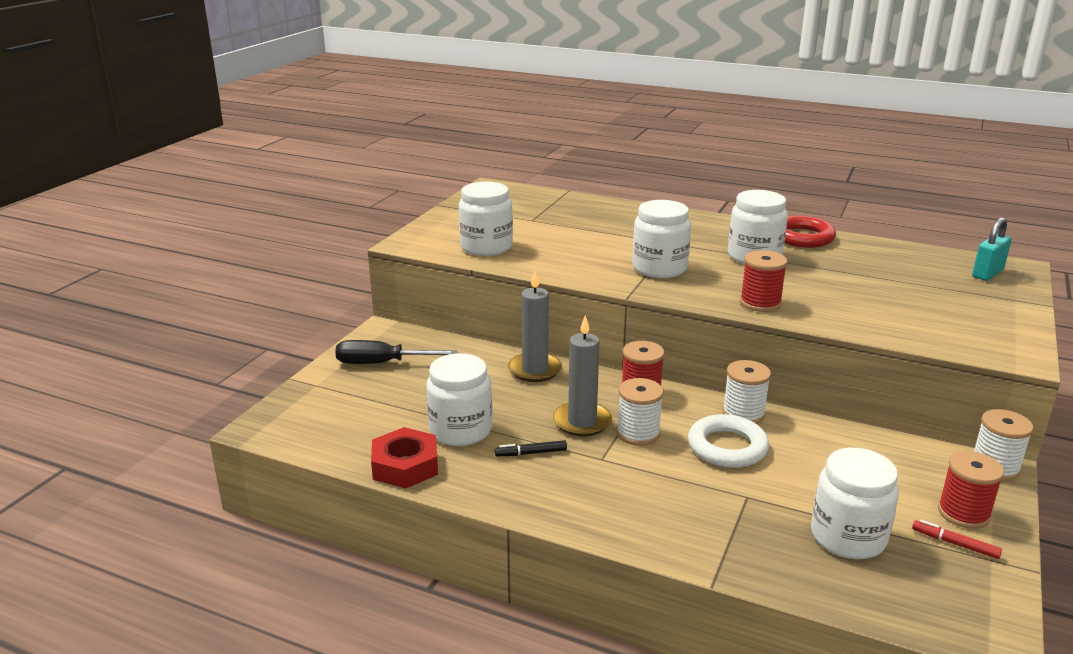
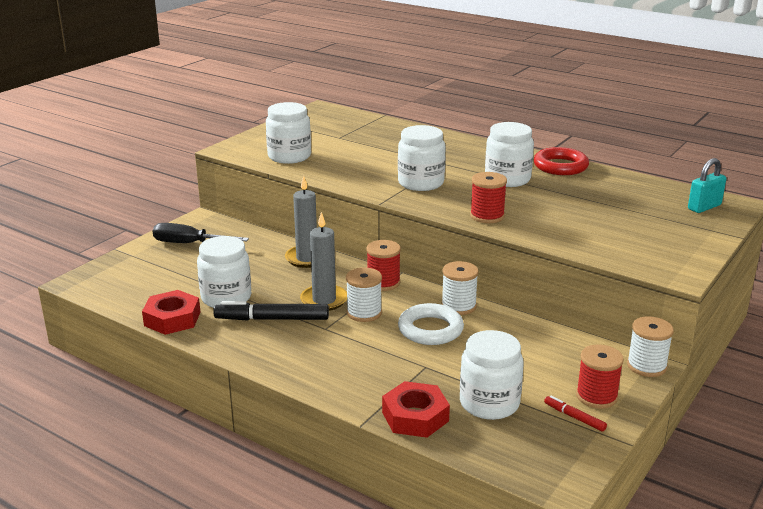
camera: 10 degrees right, 0 degrees up
(531, 453) = (272, 319): black marker -> black marker, size x1.97
(771, 566) = (415, 416): none -> red nut

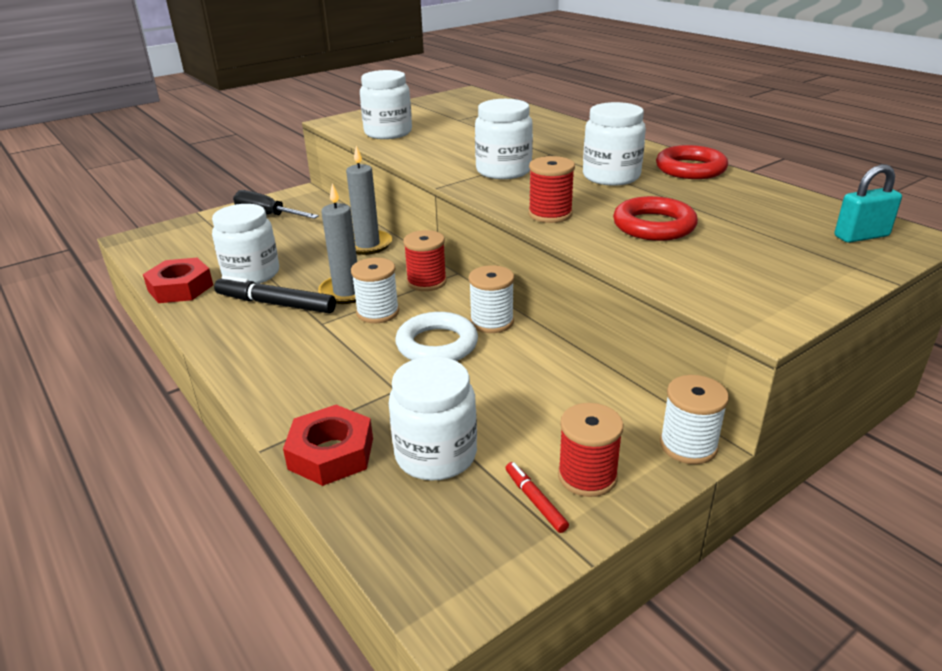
camera: 20 degrees right, 5 degrees up
(567, 216) = (654, 226): none -> red ring

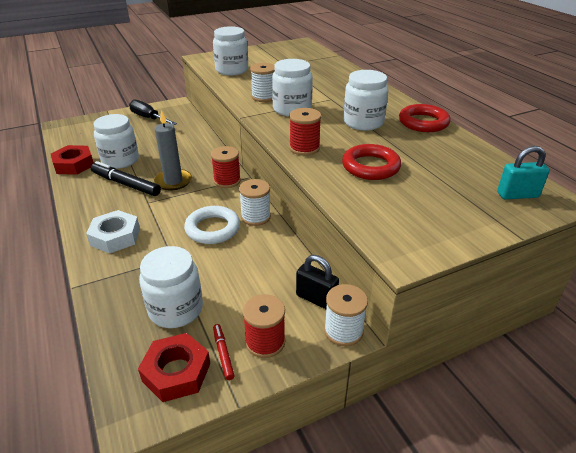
camera: 10 degrees right, 5 degrees up
(295, 374) = (115, 236): none -> white nut
(331, 453) = (112, 297): red nut -> red nut (176, 372)
(367, 245) = (201, 148): grey candle -> none
(378, 312) = (186, 199): white spool -> white spool (264, 97)
(630, 412) = (316, 299): none -> black padlock

